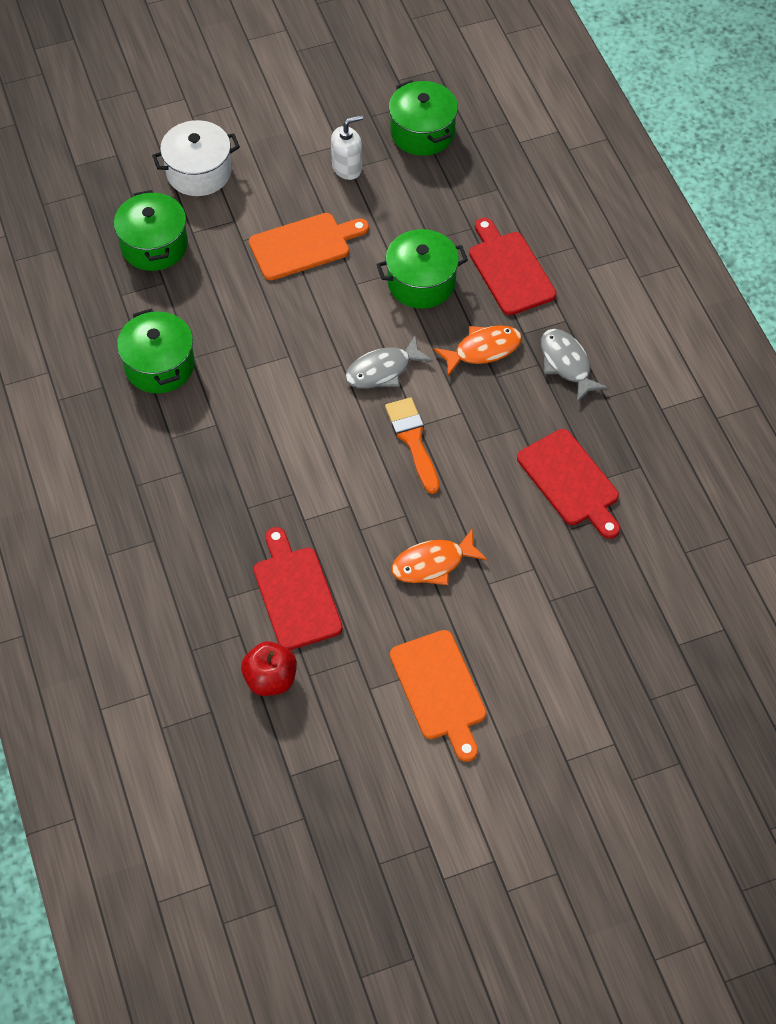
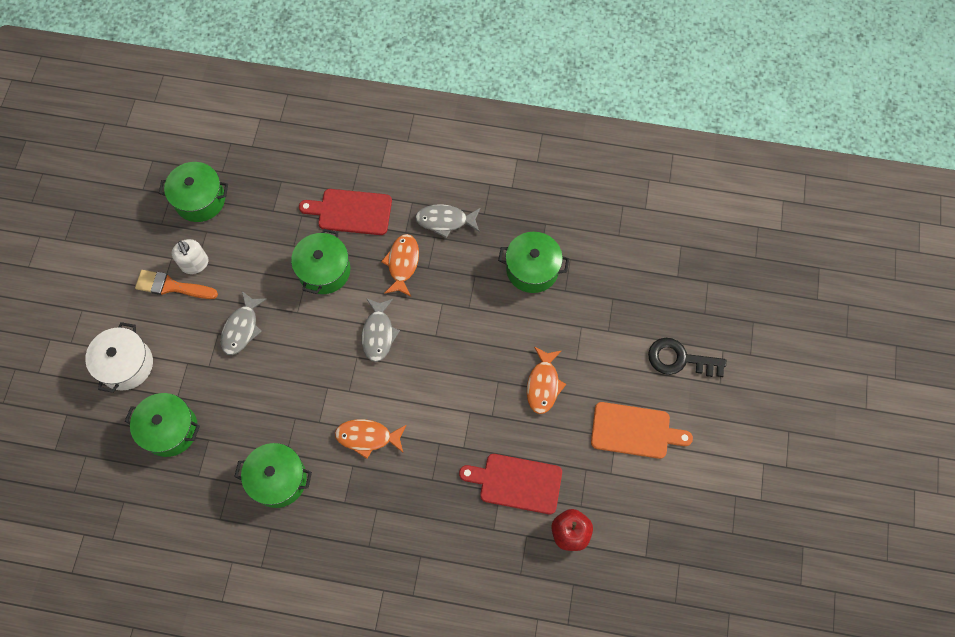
camera: 60 degrees left, 10 degrees up
(257, 421) = (367, 437): none -> orange fish
(303, 245) = (242, 328): orange cutting board -> grey fish
(347, 167) = (195, 264): white soap dispenser -> white soap dispenser turned 150 degrees clockwise
(413, 440) = (444, 345): orange brush -> orange brush (172, 286)
(567, 698) = (680, 359): none -> black key
(570, 481) = (532, 269): red cutting board -> green pot

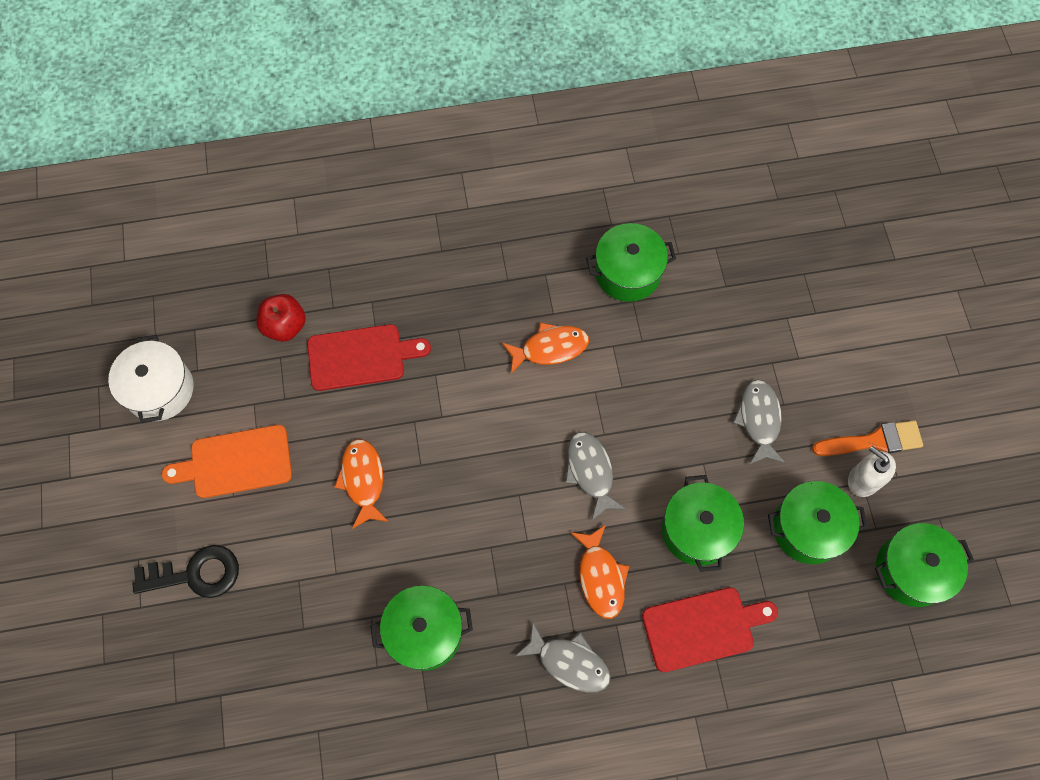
camera: 160 degrees right, 0 degrees up
(126, 364) = (866, 332): white pot -> white pot (159, 389)
(170, 429) = (773, 282): green pot -> green pot (808, 528)
(445, 221) = (569, 662): grey fish -> grey fish turned 45 degrees clockwise

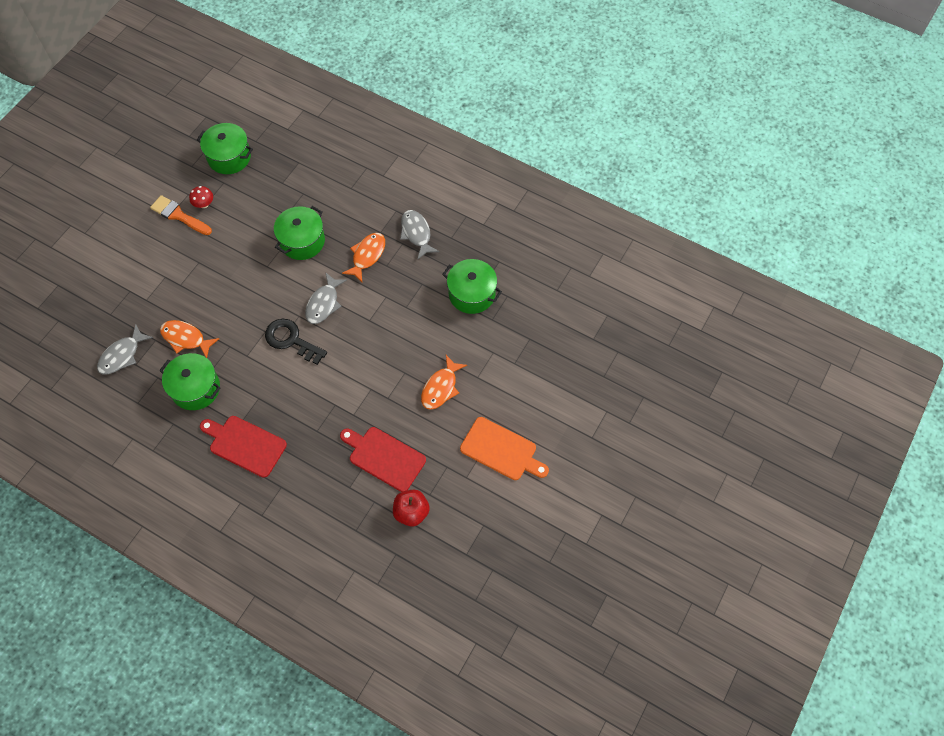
camera: 140 degrees left, 5 degrees down
(159, 389) = (514, 530): white pot -> none
(196, 574) = (565, 406): black key -> black key (291, 340)
(550, 348) = (280, 380): orange fish -> orange fish (186, 338)
(702, 628) = (343, 203): red cutting board -> red cutting board (245, 445)
(759, 420) = (218, 264): grey fish -> grey fish (122, 355)
(808, 528) = (252, 204): green pot -> none
(863, 480) = (204, 204): white soap dispenser -> red mushroom

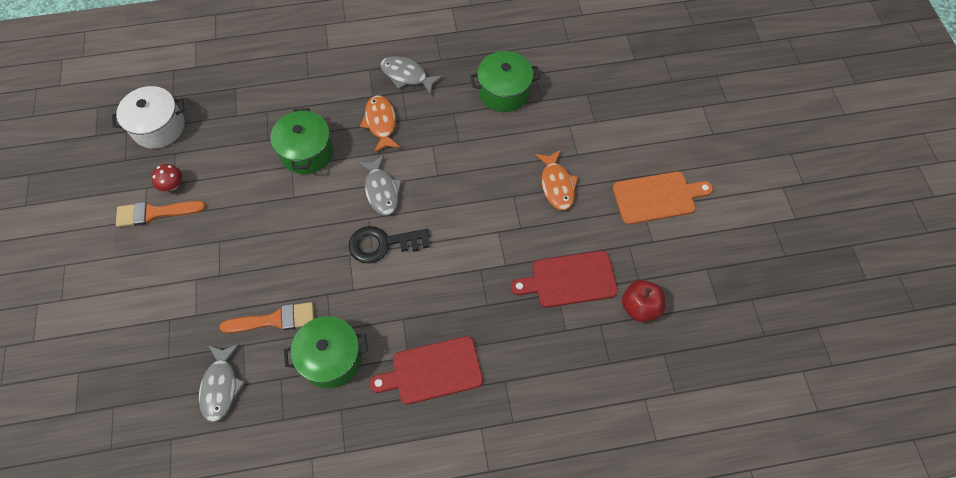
camera: 40 degrees left, 0 degrees up
(186, 338) = (275, 320): orange fish -> orange brush
(229, 157) = (158, 127): green pot -> white pot

